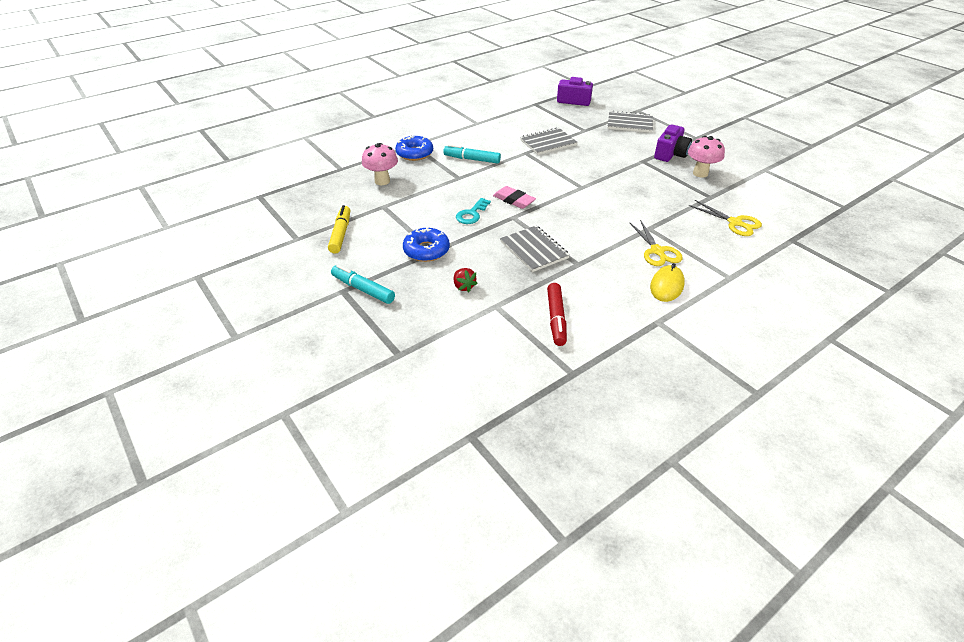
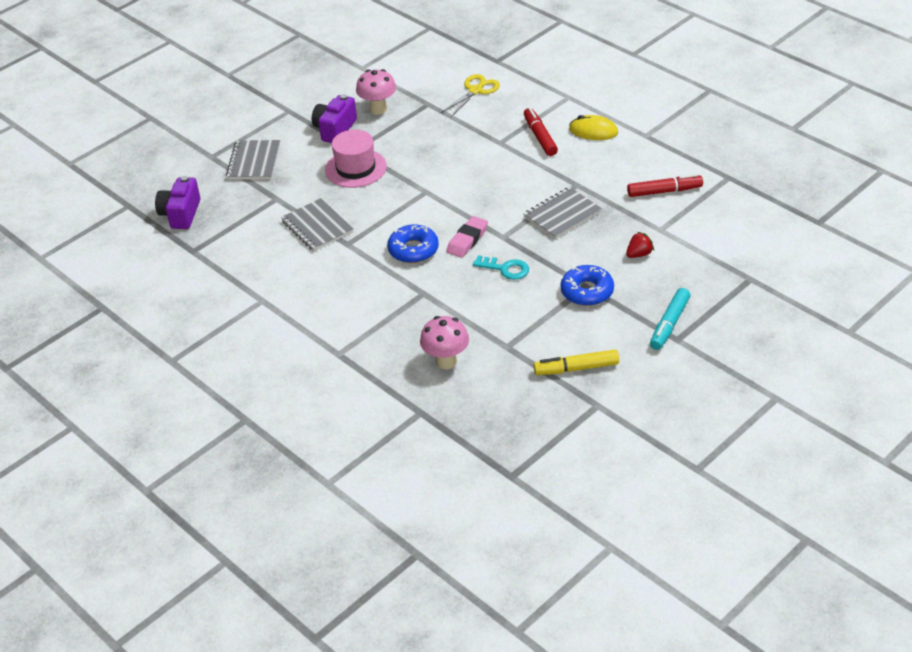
camera: 95 degrees left, 0 degrees up
(414, 153) = (364, 346): blue donut -> blue donut (413, 250)
(472, 159) = (373, 289): turquoise marker -> none
(617, 160) = (355, 168): none -> pink hat
(657, 251) = (540, 137): yellow scissors -> red marker
(670, 154) = (335, 129): purple camera -> purple camera turned 90 degrees counterclockwise

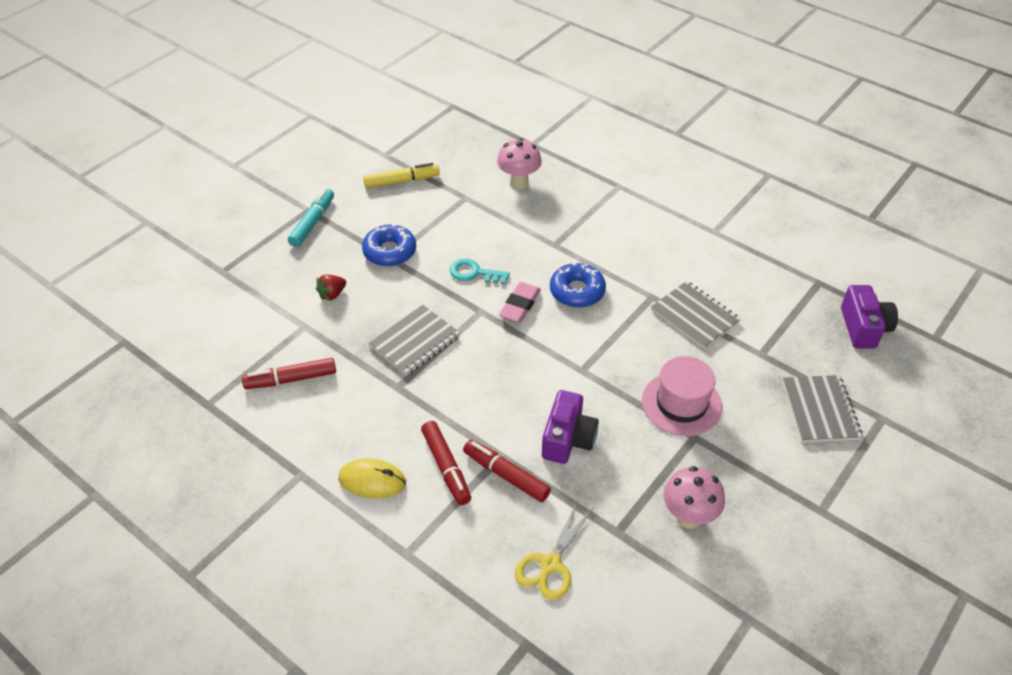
camera: 170 degrees right, 5 degrees up
(335, 129) = (736, 473): purple camera -> purple camera (568, 439)
(497, 132) = (506, 475): none -> red marker

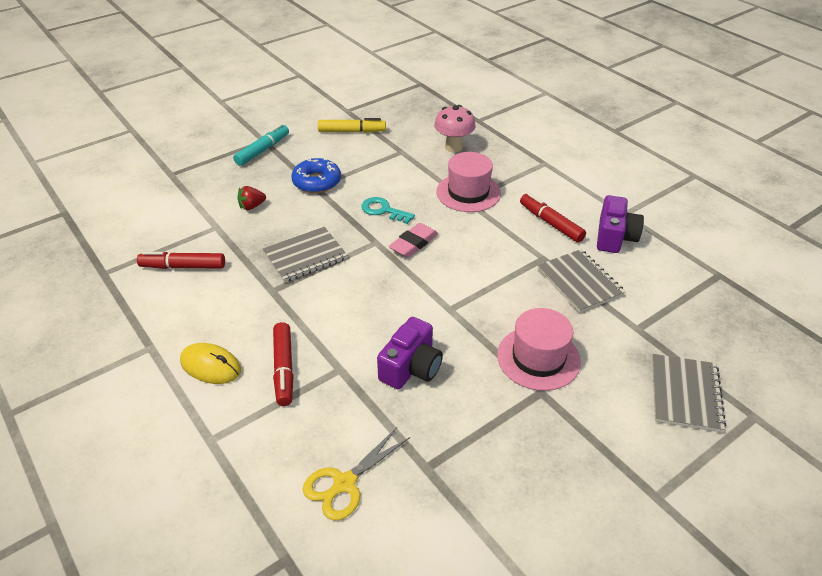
camera: 15 degrees right, 5 degrees down
(506, 475) = (337, 388): red marker -> red marker (550, 223)
(553, 235) = (468, 192): none -> pink hat
(577, 291) = (472, 241): blue donut -> none
(688, 517) = (506, 470): pink mushroom -> none
(863, 328) = (756, 324): purple camera -> purple camera (614, 237)

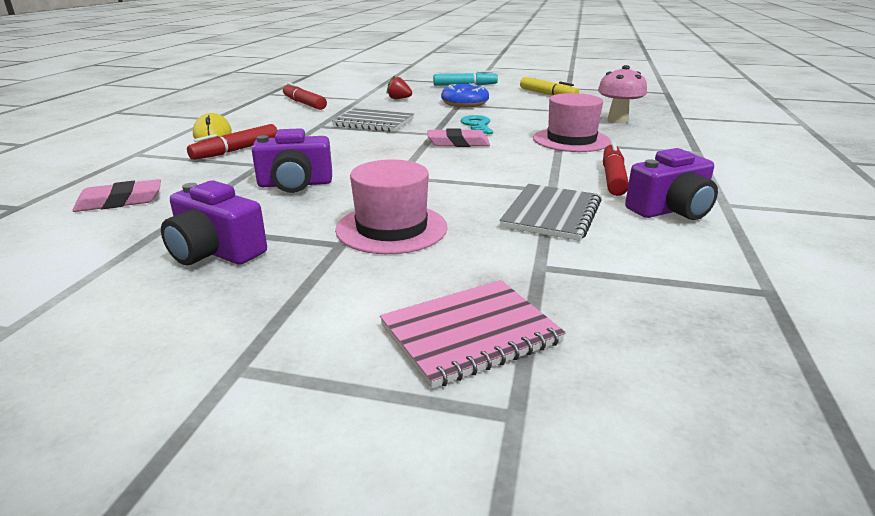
camera: 50 degrees right, 15 degrees down
(344, 484) = (120, 201): yellow scissors -> pink eraser
(501, 457) = (215, 252): none -> purple camera
(685, 394) = (470, 334): grey notebook -> pink notebook

